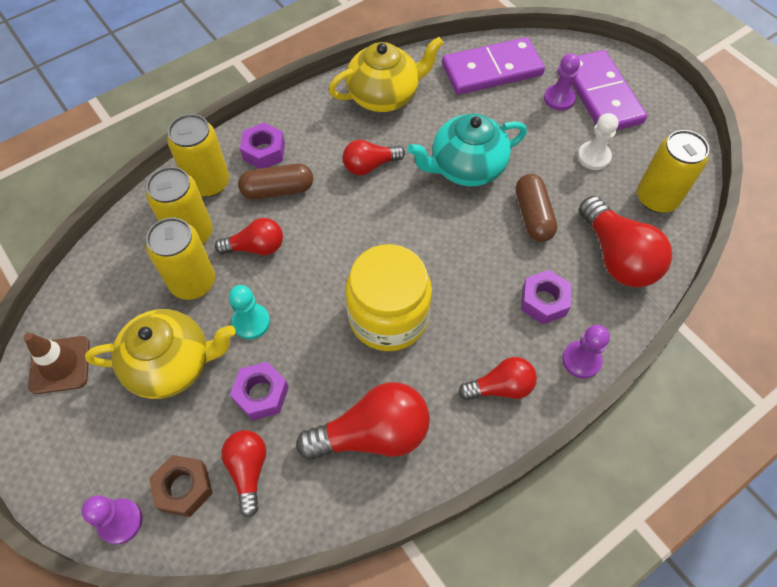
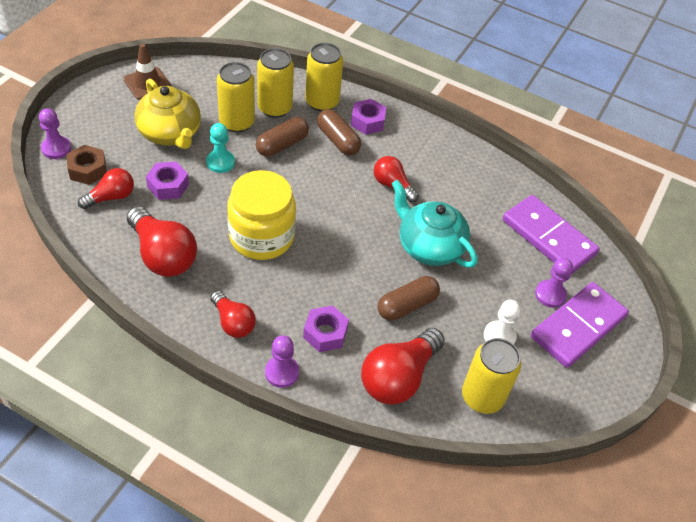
camera: 60 degrees right, 10 degrees down
(256, 247) = (282, 145): red light bulb -> brown capsule
(384, 96) = (468, 174): yellow teapot -> none

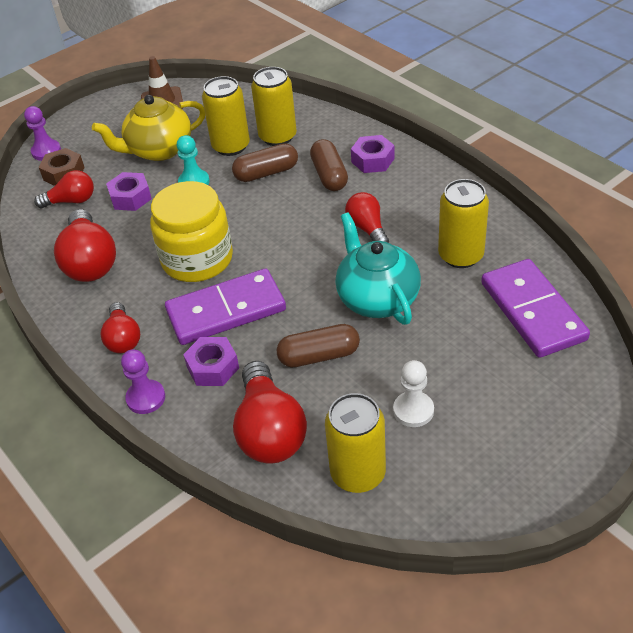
camera: 30 degrees right, 5 degrees down
(170, 134) = (159, 150): yellow teapot -> yellow teapot turned 75 degrees clockwise
(322, 102) = (331, 136): yellow can -> yellow can (460, 255)
(398, 377) = (269, 430): red light bulb -> red light bulb turned 75 degrees counterclockwise
(550, 295) = (502, 376): purple pawn -> none
(578, 326) = (521, 419): purple domino -> purple domino (226, 310)

